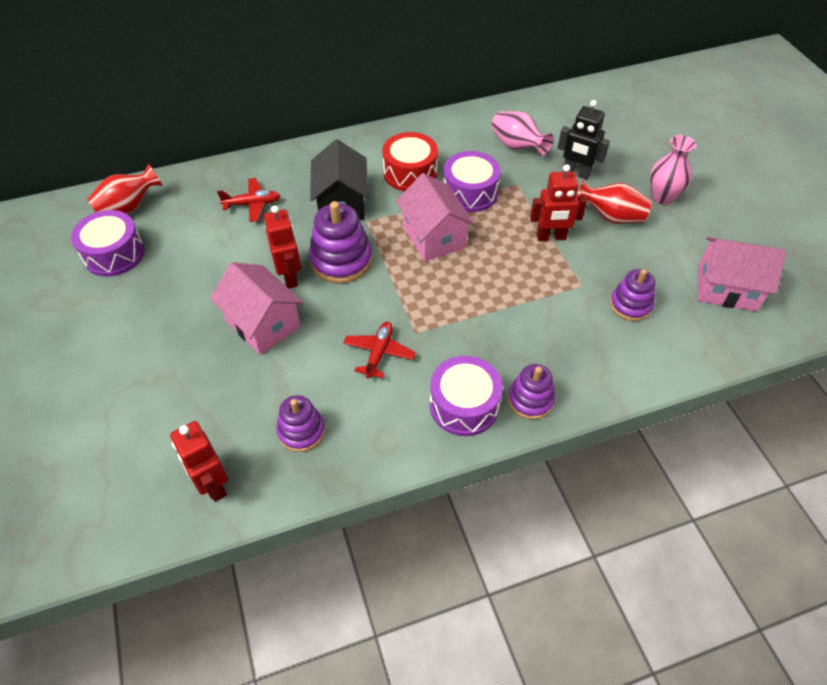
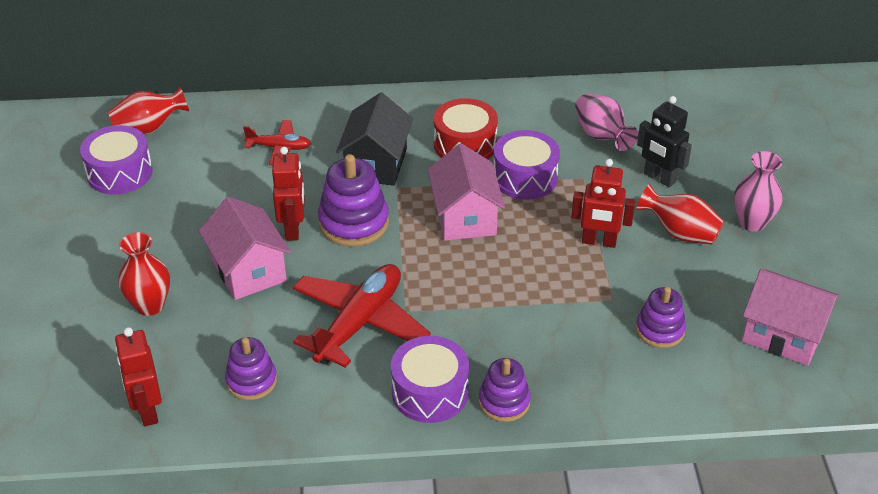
camera: 15 degrees right, 10 degrees down
(182, 377) = (150, 305): none -> red vase
(379, 353) = (359, 323): red plane -> red plane, size x1.88

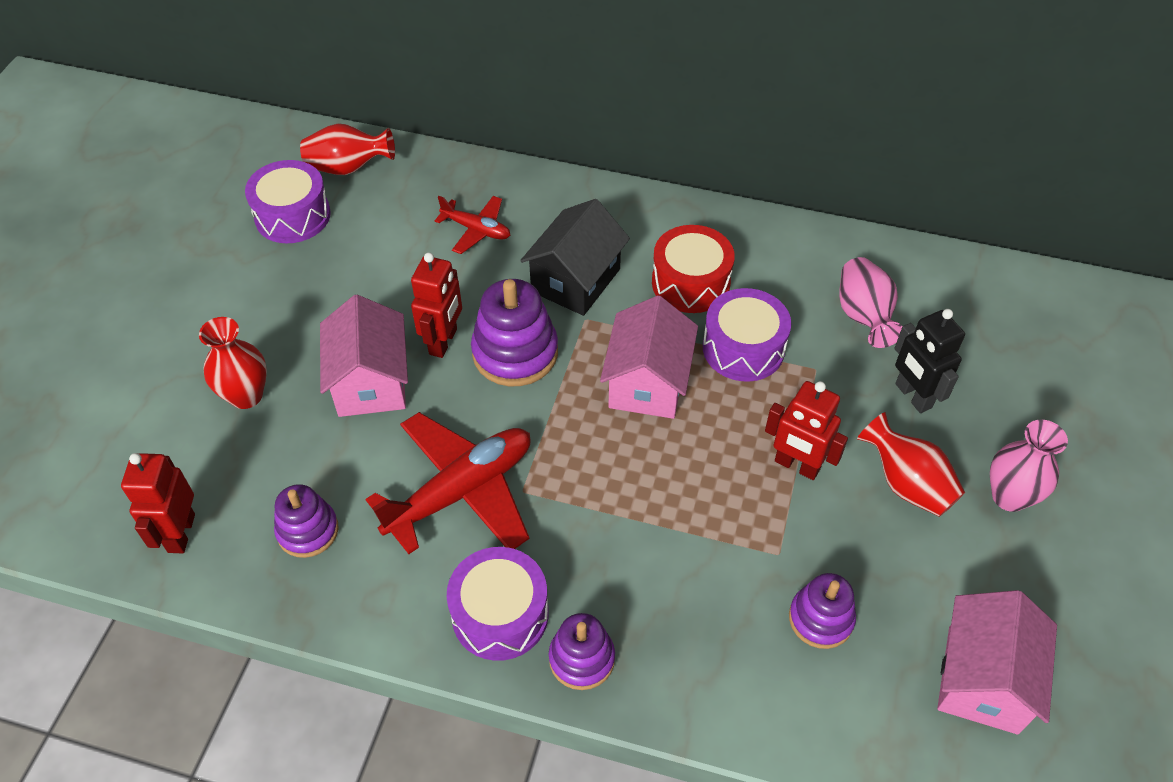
camera: 20 degrees right, 10 degrees up
(783, 334) = (982, 679): pink house -> pink house turned 60 degrees clockwise

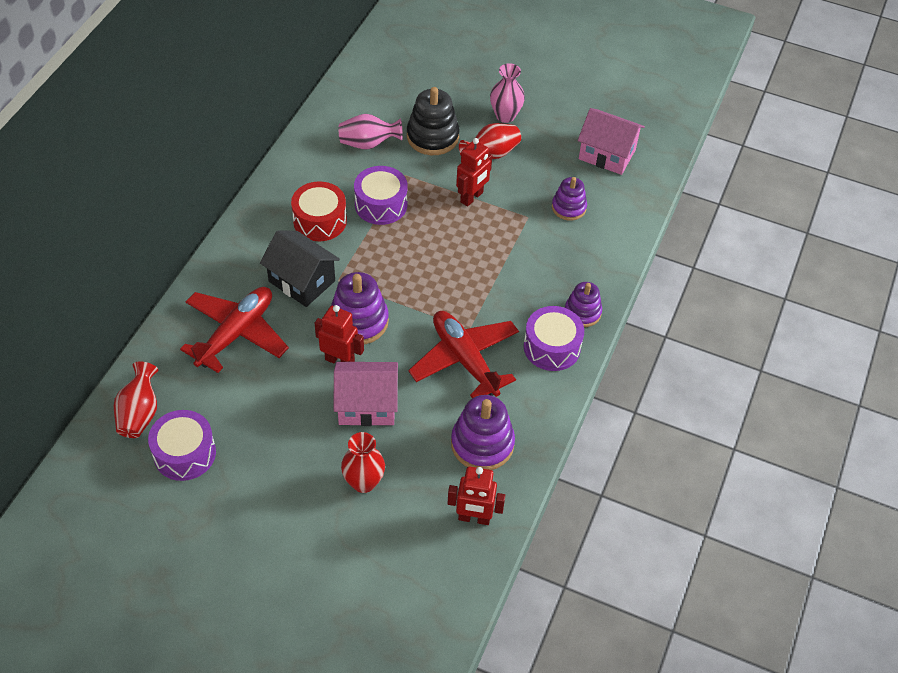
camera: 85 degrees left, 0 degrees up
(308, 531) = (482, 444): purple stacking toy -> purple stacking toy, size x1.57
(476, 230) = (236, 333): red plane -> red plane, size x1.88
(647, 382) = (398, 255): pink house -> none
(913, 396) = (432, 137): black robot -> black stacking toy

